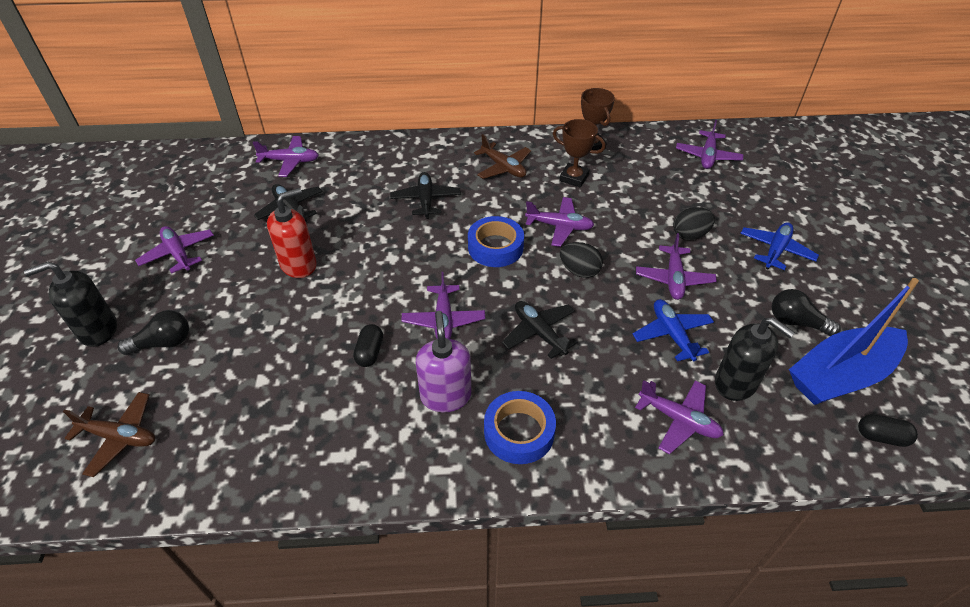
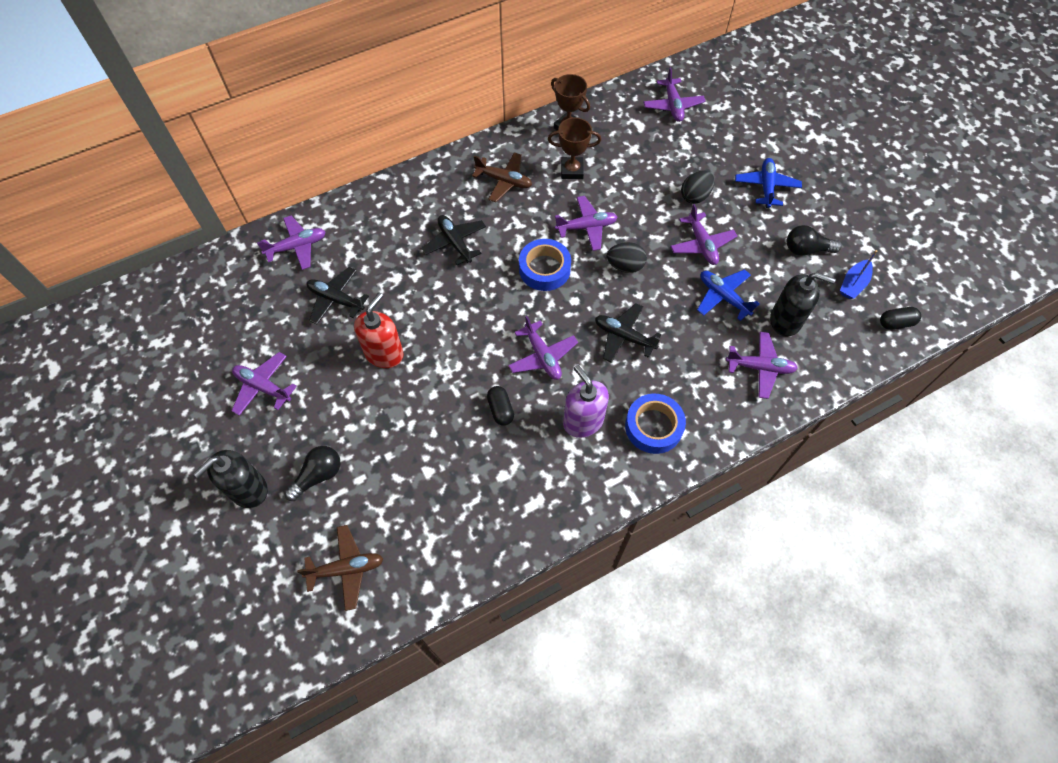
camera: 25 degrees left, 15 degrees up
(841, 376) = (853, 284): blue boat -> blue boat, size x0.47

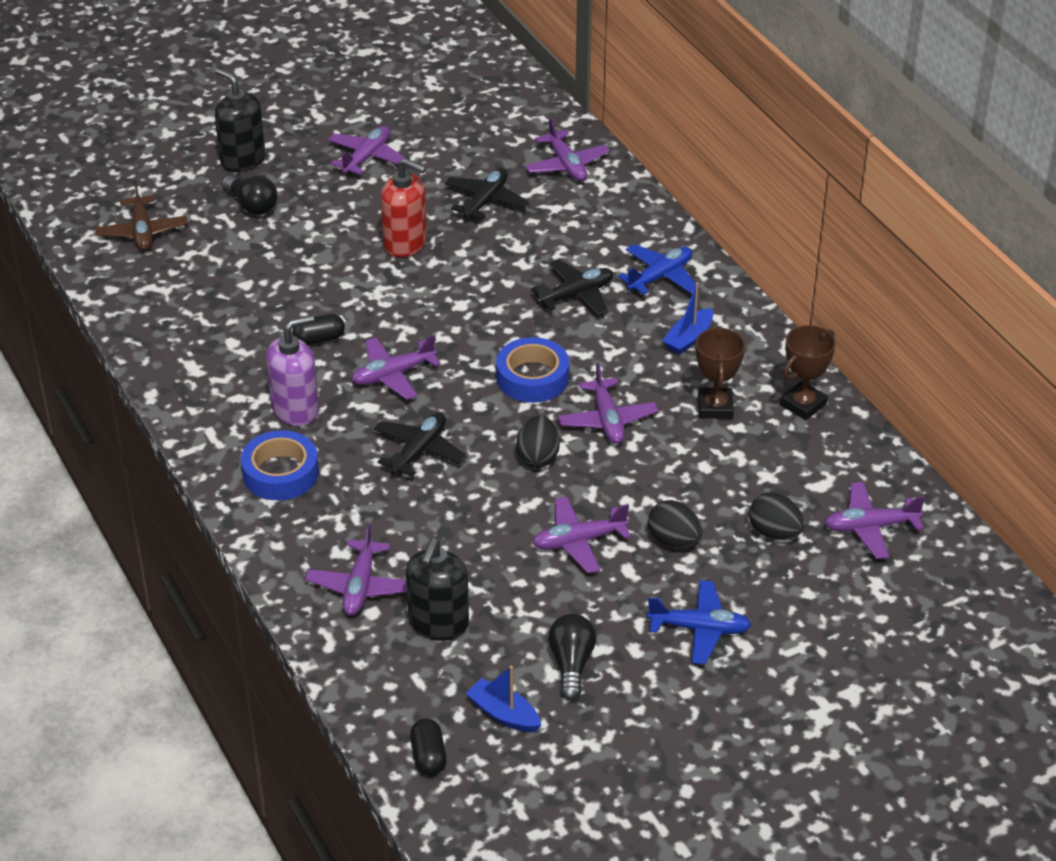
camera: 90 degrees right, 20 degrees down
(504, 181) = (688, 338): brown plane -> blue boat
(682, 148) = (774, 532): none -> black egg
(723, 297) = (482, 558): blue plane -> blue plane (660, 277)

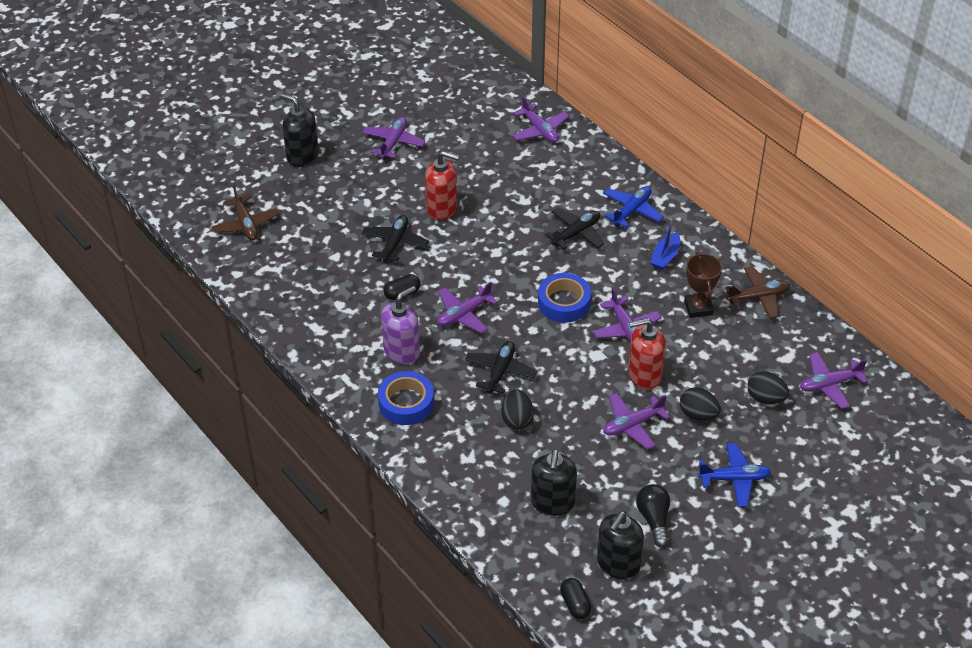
camera: 10 degrees left, 5 degrees up
(252, 205) = (320, 192): black light bulb -> none
(360, 586) = (489, 482): purple plane -> none
(485, 201) = (490, 167): black plane -> black plane (395, 243)
(504, 714) = (618, 564): blue boat -> black soap dispenser
(538, 457) = (585, 364): black egg -> black egg (517, 419)
(614, 481) = (644, 375): none -> red soap dispenser
(803, 404) = (758, 297): brown trophy -> brown plane

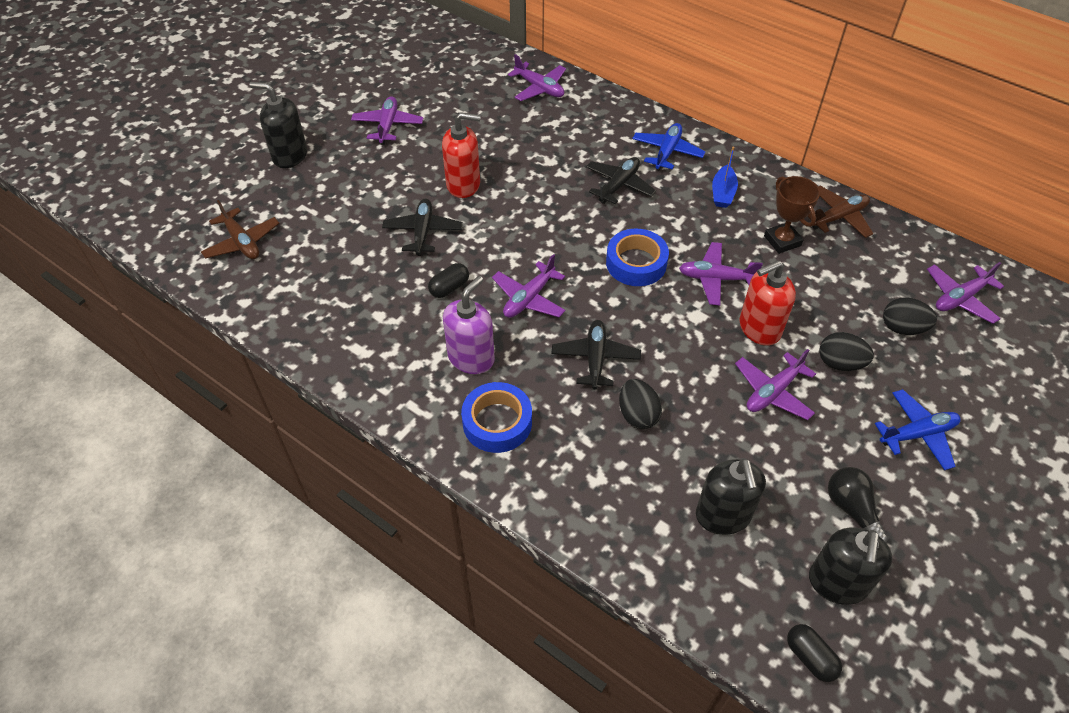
camera: 15 degrees left, 5 degrees up
(626, 328) = (715, 279): purple plane -> purple plane turned 135 degrees clockwise

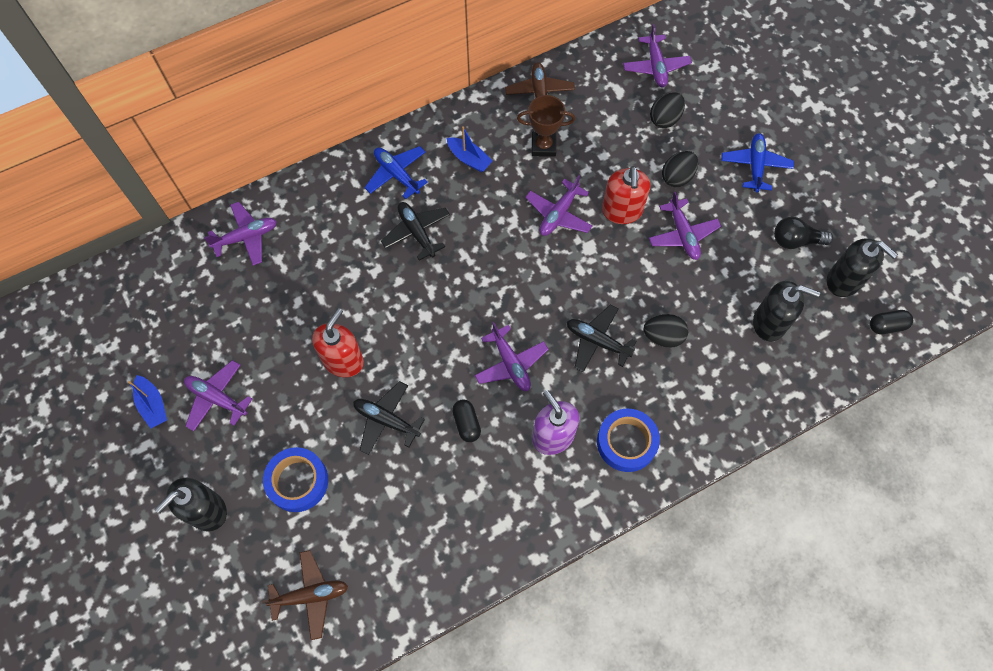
camera: 65 degrees left, 15 degrees up
(363, 95) = (152, 405): none -> blue boat
(636, 263) = (513, 263): blue tape -> blue tape (297, 481)

